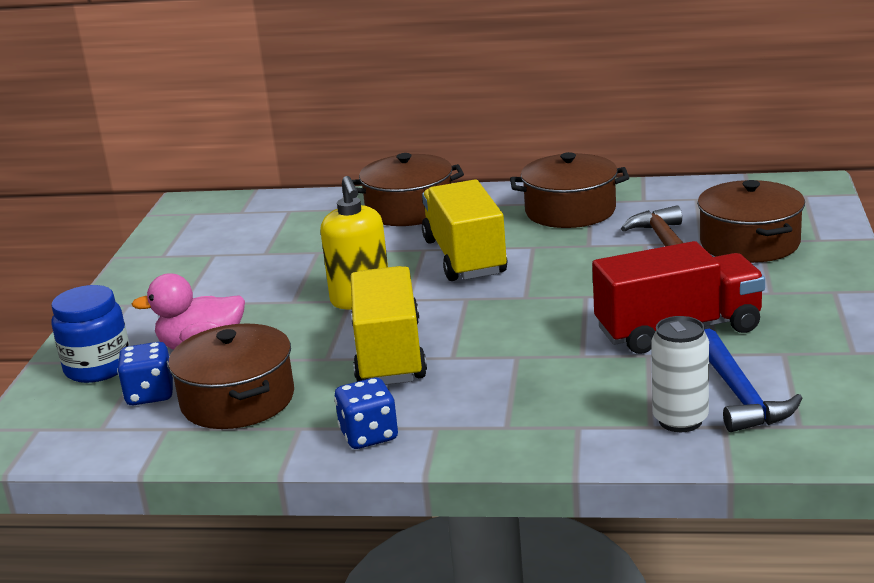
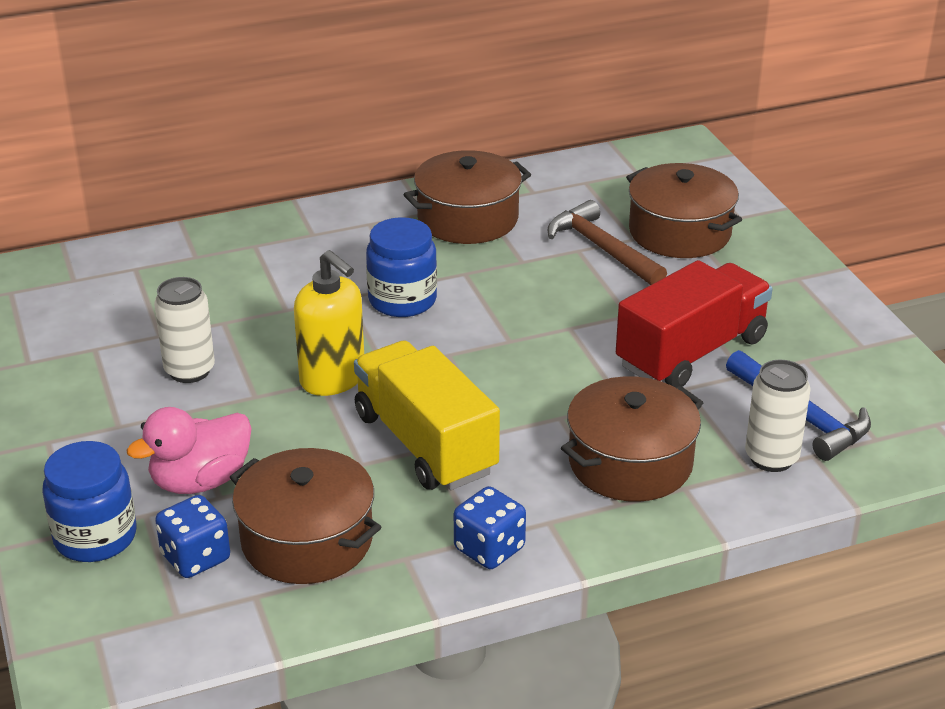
camera: 30 degrees left, 10 degrees up
(263, 278) = (189, 371): none -> white can
(409, 210) = (284, 244): brown pot -> brown pot (630, 462)
(464, 257) = (402, 300): yellow truck -> blue jar

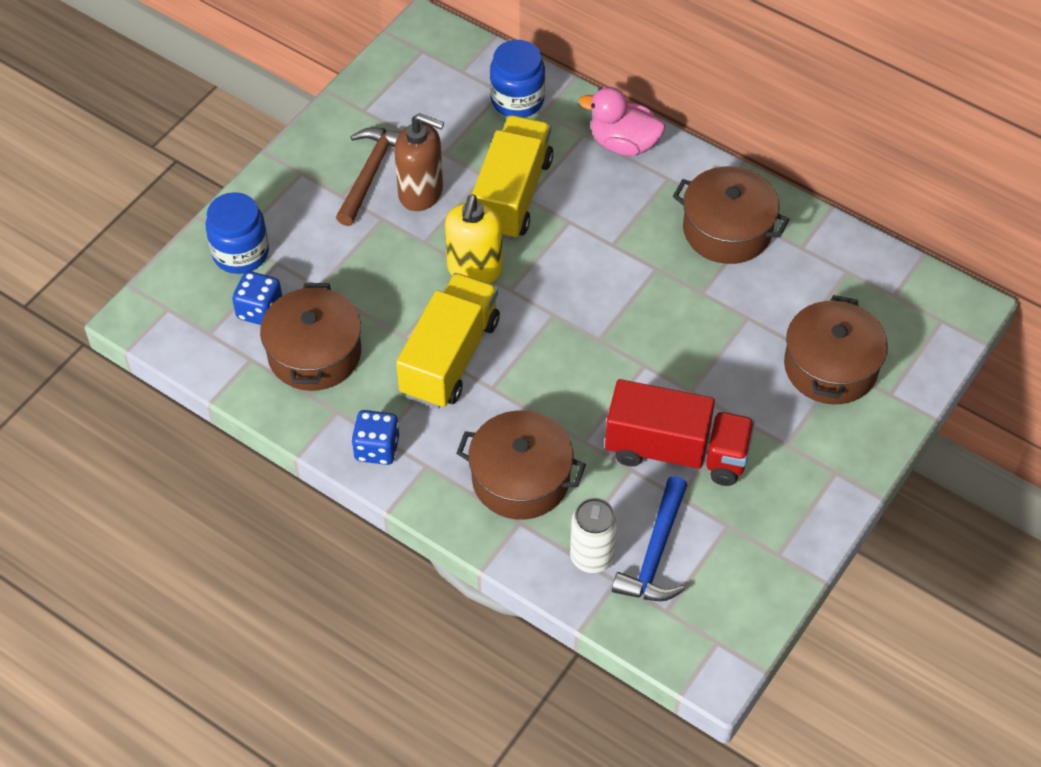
camera: 55 degrees right, 20 degrees up
(189, 371) = (421, 193): white can -> brown soap dispenser
(200, 481) = (325, 268): pink duck -> pink duck (623, 143)
(270, 316) = (512, 195): none -> yellow truck
(402, 300) = (592, 253): blue jar -> blue jar (517, 100)
(602, 249) = (762, 331): brown hammer -> brown hammer (370, 173)

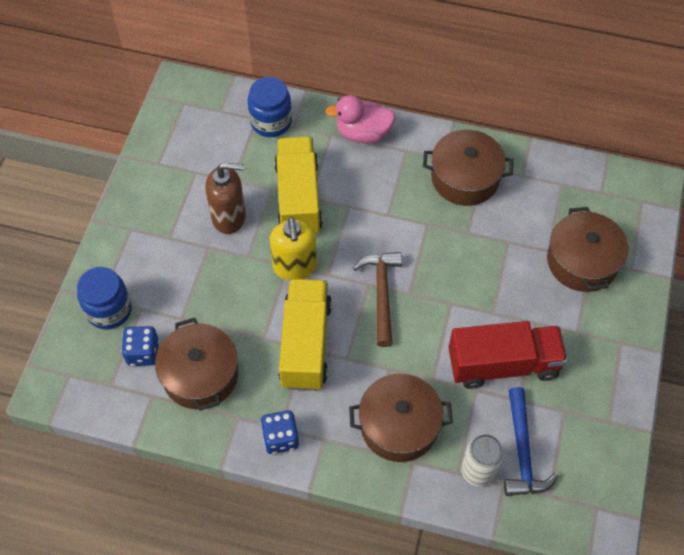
camera: 20 degrees left, 5 degrees up
(370, 173) = (184, 213): brown hammer -> brown hammer (381, 294)

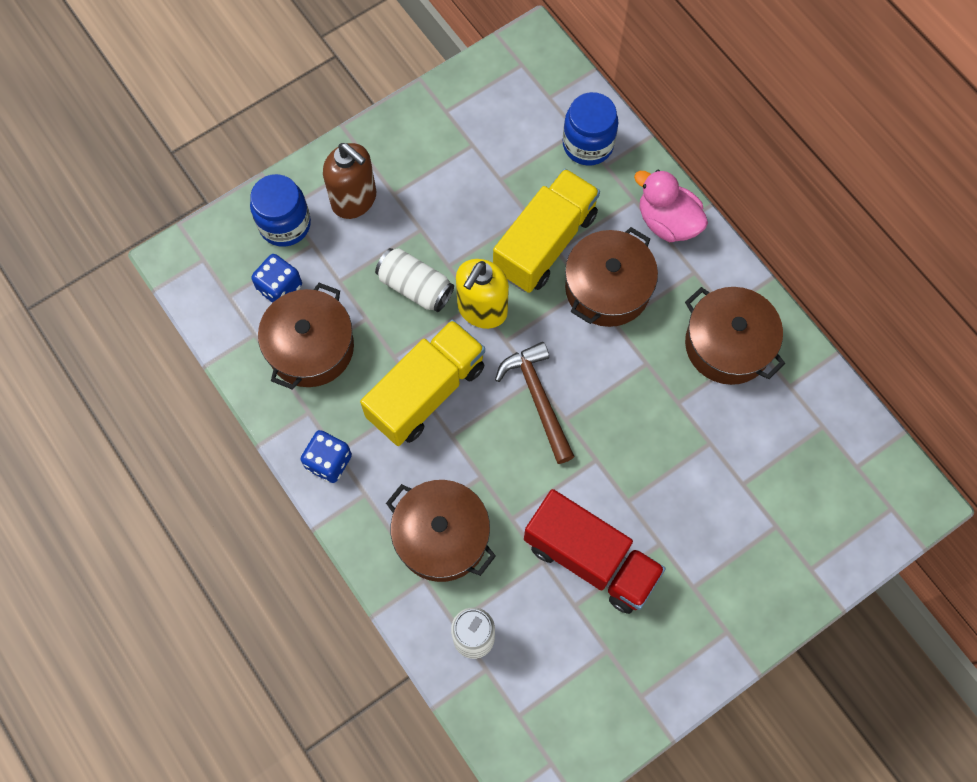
camera: 40 degrees right, 10 degrees up
(229, 217) = (464, 214): brown soap dispenser -> brown soap dispenser (354, 200)
(237, 285) = (415, 287): none -> white can
(381, 294) = (538, 399): brown hammer -> brown hammer turned 60 degrees counterclockwise
(522, 451) = (532, 654): blue hammer -> none
(582, 261) = (766, 521): brown pot -> brown pot (607, 288)

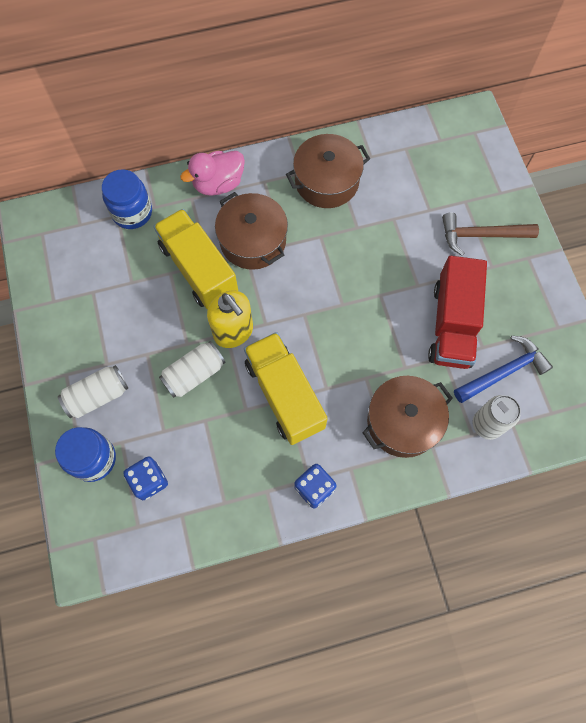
camera: 70 degrees left, 0 degrees up
(310, 347) = (212, 472): brown pot -> none
(354, 200) = (97, 396): brown soap dispenser -> white can
(538, 399) = (320, 317): brown hammer -> brown hammer (481, 235)
(551, 640) = (503, 372): none -> blue hammer
(590, 559) = (452, 324): red truck -> red truck turned 135 degrees clockwise

